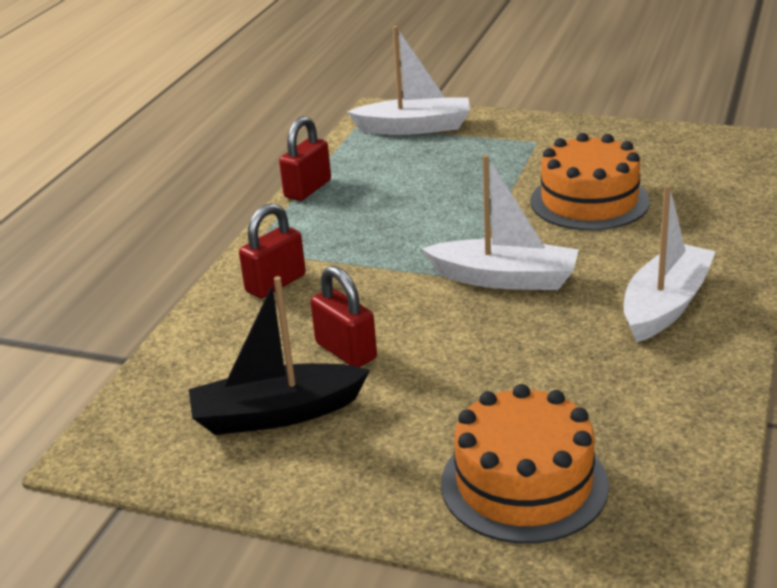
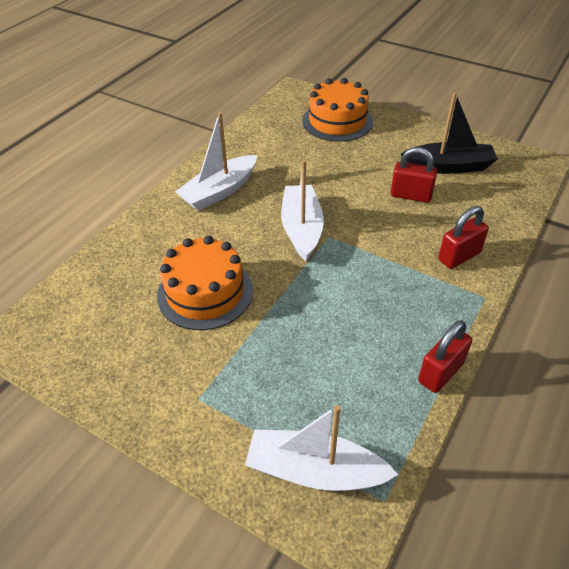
camera: 170 degrees left, 15 degrees up
(346, 351) = (411, 195): red padlock -> red padlock turned 45 degrees counterclockwise
(505, 279) = (301, 229): white boat -> white boat turned 60 degrees clockwise

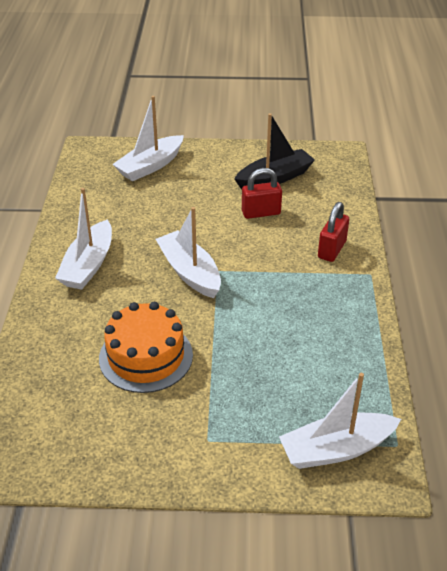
camera: 30 degrees left, 5 degrees down
(337, 121) = (150, 166): orange cake -> white boat
(440, 372) = (376, 341): red padlock -> none

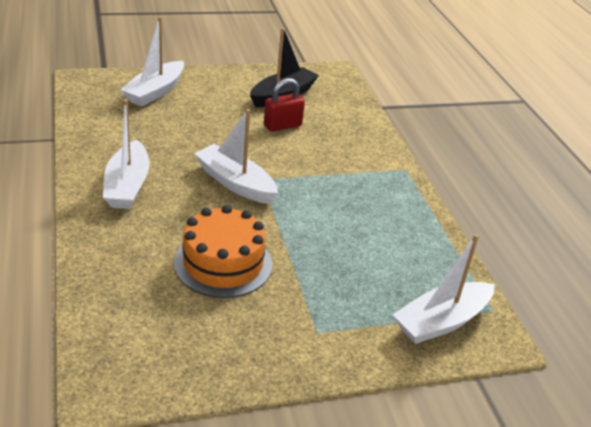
camera: 20 degrees left, 5 degrees down
(332, 249) = (362, 152): red padlock -> none

